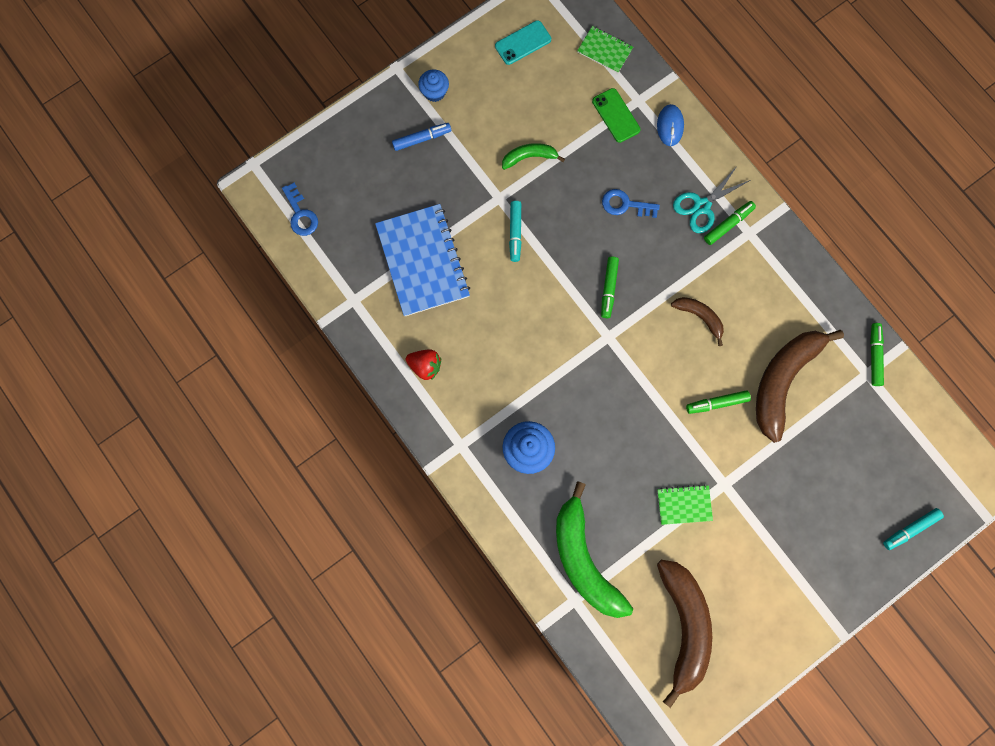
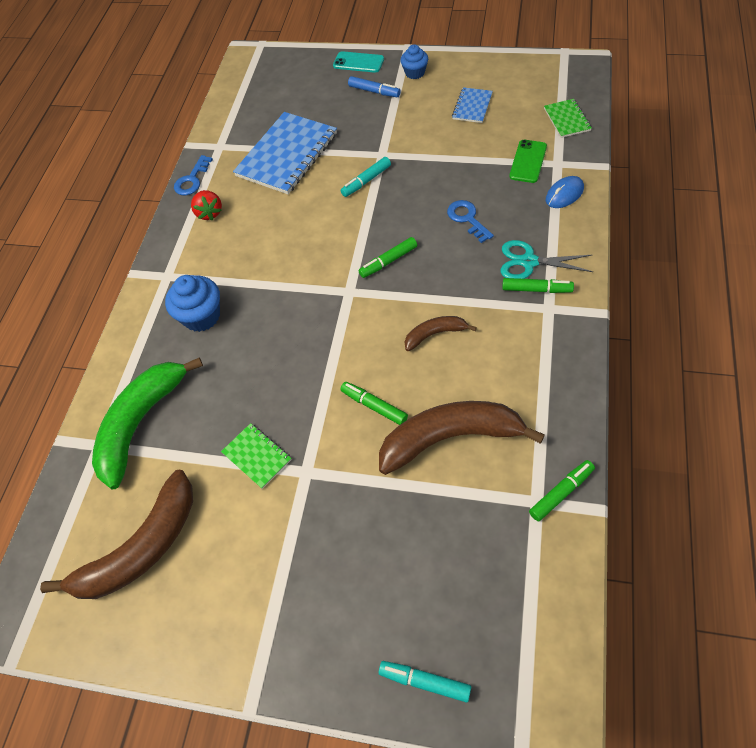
camera: 55 degrees right, 20 degrees down
(301, 214) = (252, 83): blue key -> blue key (192, 180)
(519, 93) = (472, 106): none -> blue notebook
(523, 43) = (510, 81): turquoise phone -> turquoise phone (358, 62)
(530, 157) = (432, 145): green banana -> none
(700, 317) = (435, 334): brown banana -> brown banana turned 105 degrees counterclockwise

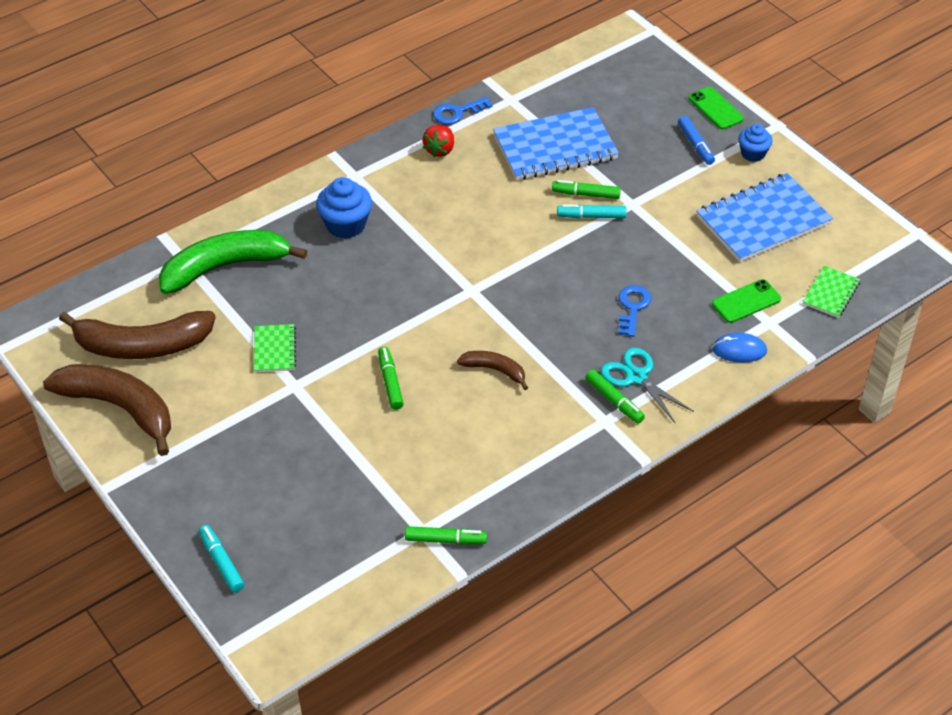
camera: 35 degrees right, 10 degrees down
(358, 62) = (715, 108): turquoise phone -> green phone
(388, 261) = (528, 291): green marker -> green marker (586, 194)
(451, 438) = (416, 445): brown banana -> brown banana (120, 408)
(472, 106) = (763, 220): blue notebook -> blue notebook, size x2.04

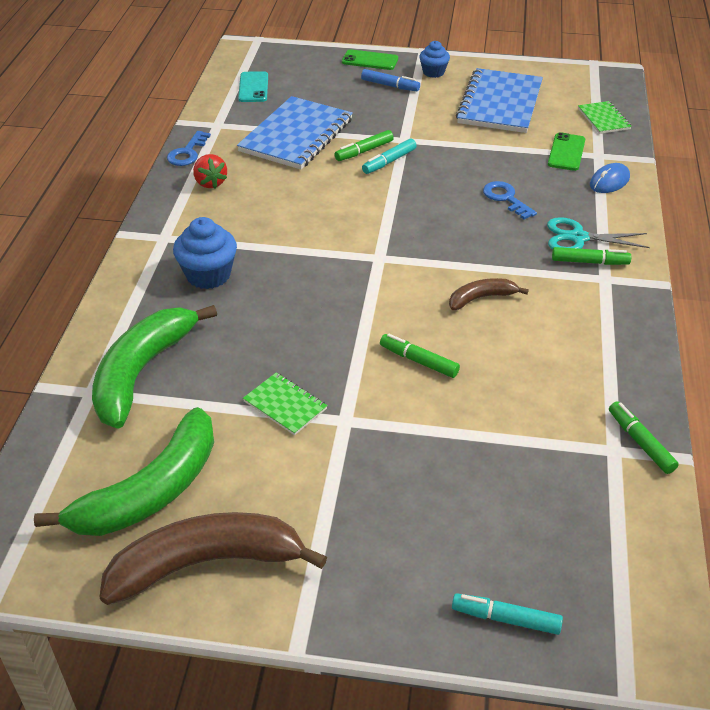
camera: 45 degrees left, 5 degrees down
(141, 345) = (150, 491): brown banana -> green banana
(445, 540) = (640, 442): green marker -> green marker turned 75 degrees counterclockwise
(583, 79) = (253, 87): none -> turquoise phone

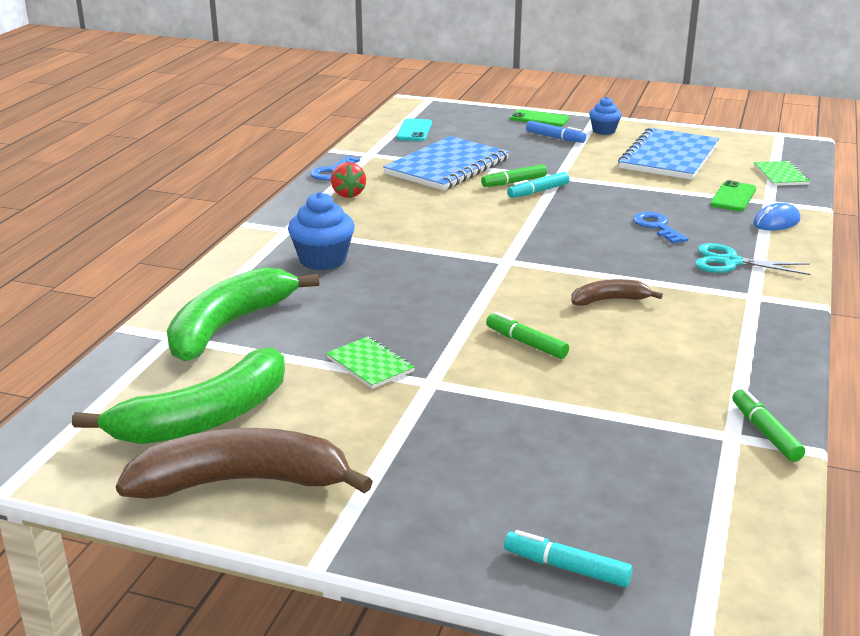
camera: 10 degrees right, 15 degrees down
(589, 262) = (739, 282): green marker -> none

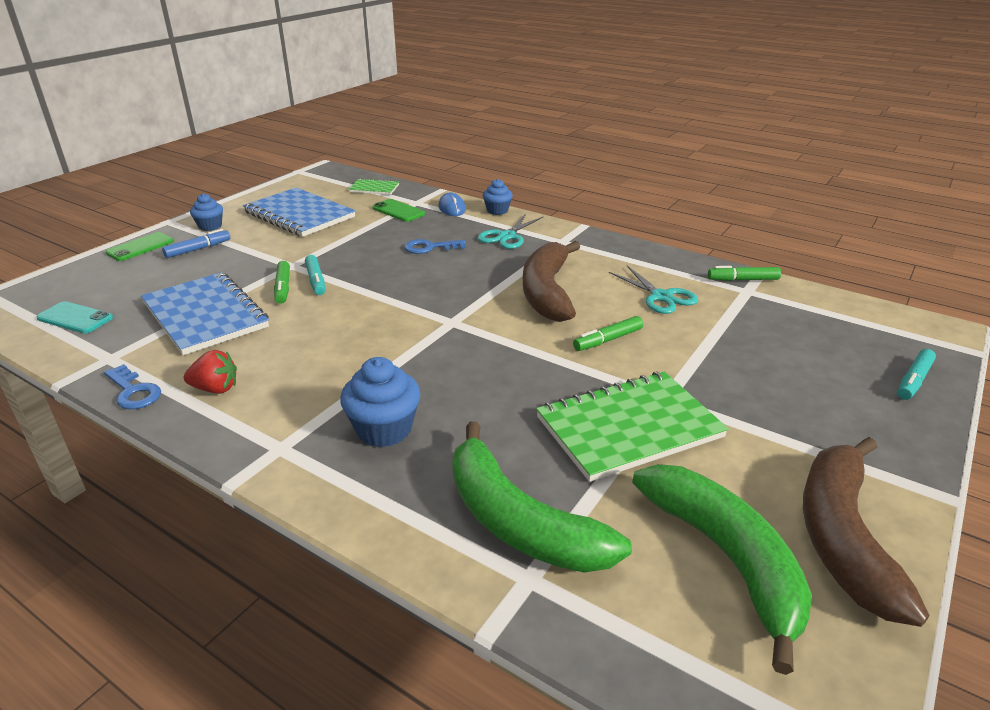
camera: 75 degrees left, 5 degrees up
(370, 364) = (629, 427): green notebook -> green notebook, size x2.04
(610, 300) = (547, 291): brown banana -> brown banana, size x2.02
(657, 371) = (661, 297): none -> turquoise scissors
(801, 247) = (497, 210): none -> blue cupcake

